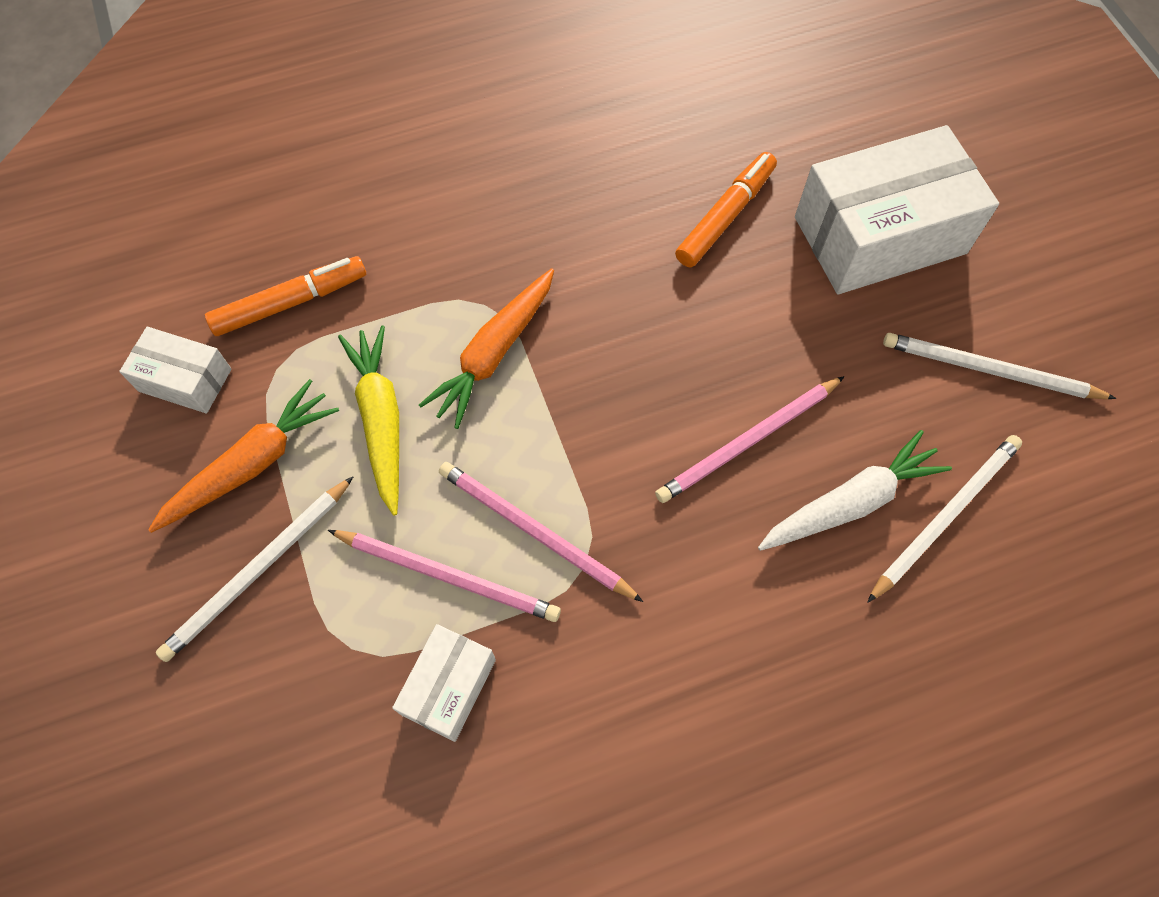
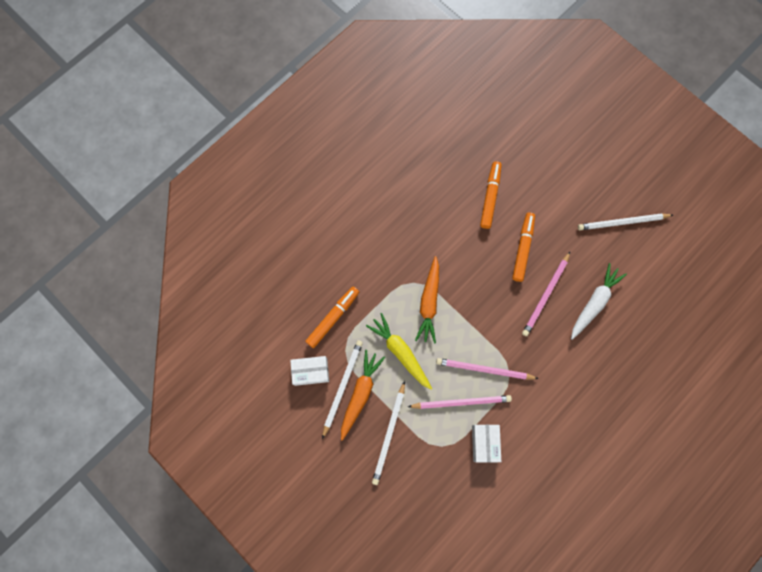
camera: 25 degrees left, 10 degrees up
(744, 333) = (522, 248): none -> orange marker
(879, 235) = (555, 178): white box -> none
(945, 516) = (630, 292): white pencil -> white pencil (342, 386)

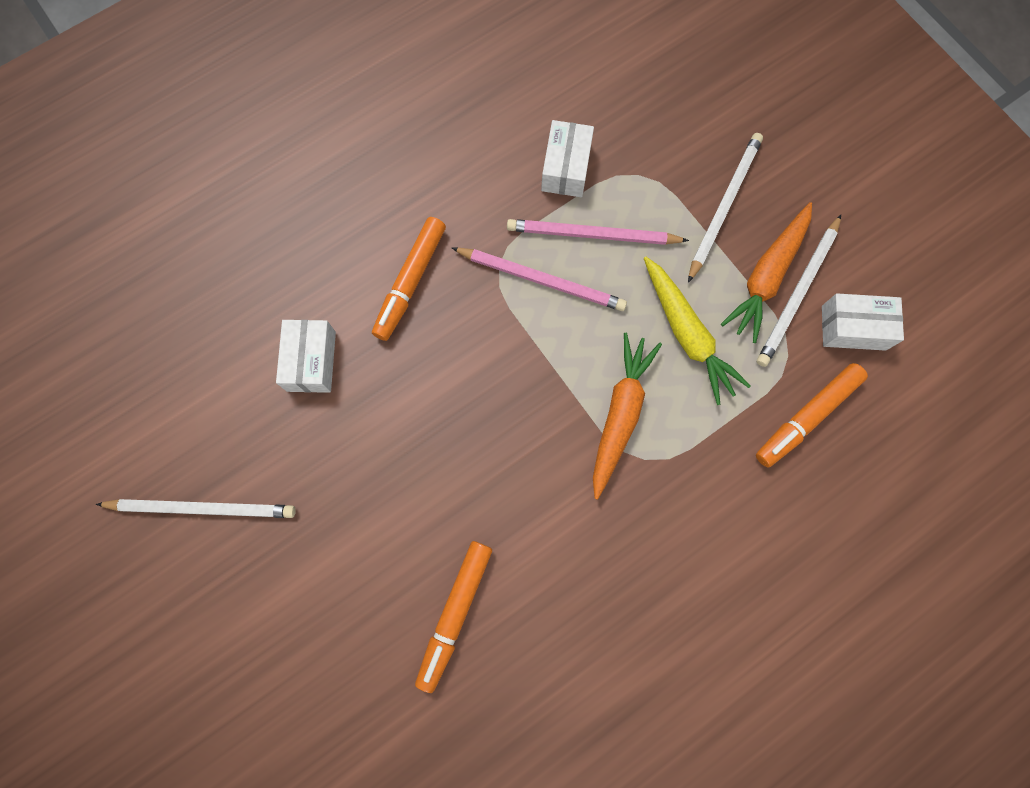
camera: 170 degrees left, 0 degrees up
(522, 248) = (416, 489): orange marker -> orange marker (410, 282)
(545, 295) = (397, 390): pink pencil -> none
(594, 303) = (311, 361): white carrot -> white box

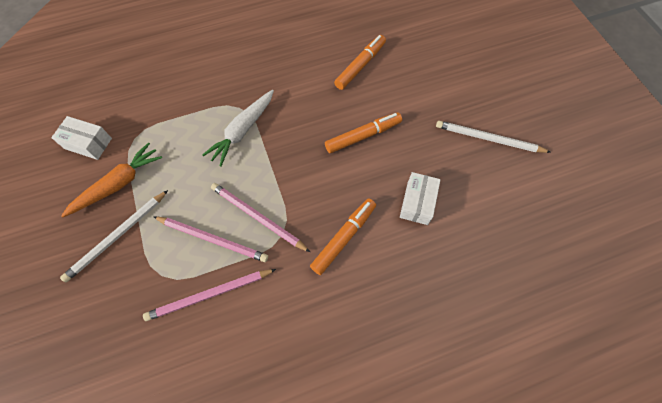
camera: 165 degrees left, 10 degrees down
(566, 168) = (209, 295): white box -> pink pencil
(620, 414) = (243, 131): orange carrot -> white carrot
(687, 334) = (184, 163): yellow carrot -> none
(798, 293) = (106, 170): white pencil -> none
(807, 417) = (144, 106): orange marker -> orange marker (363, 136)

